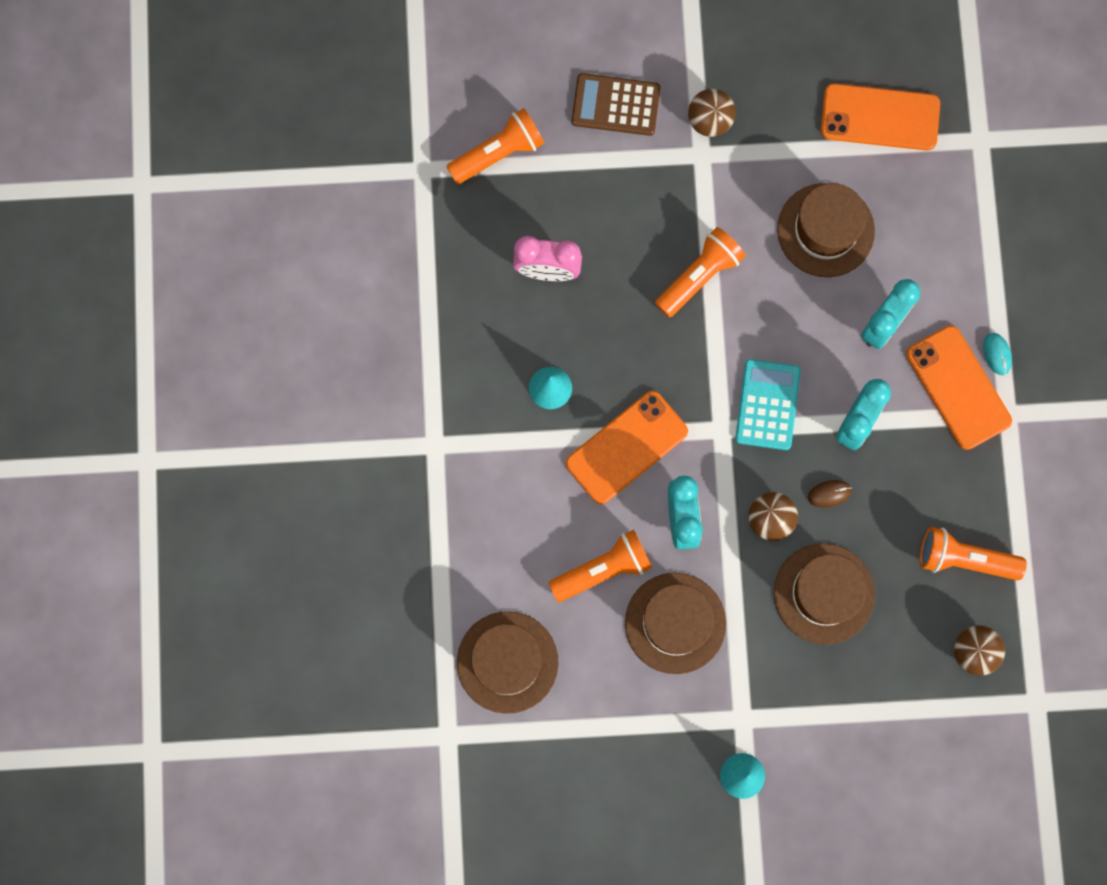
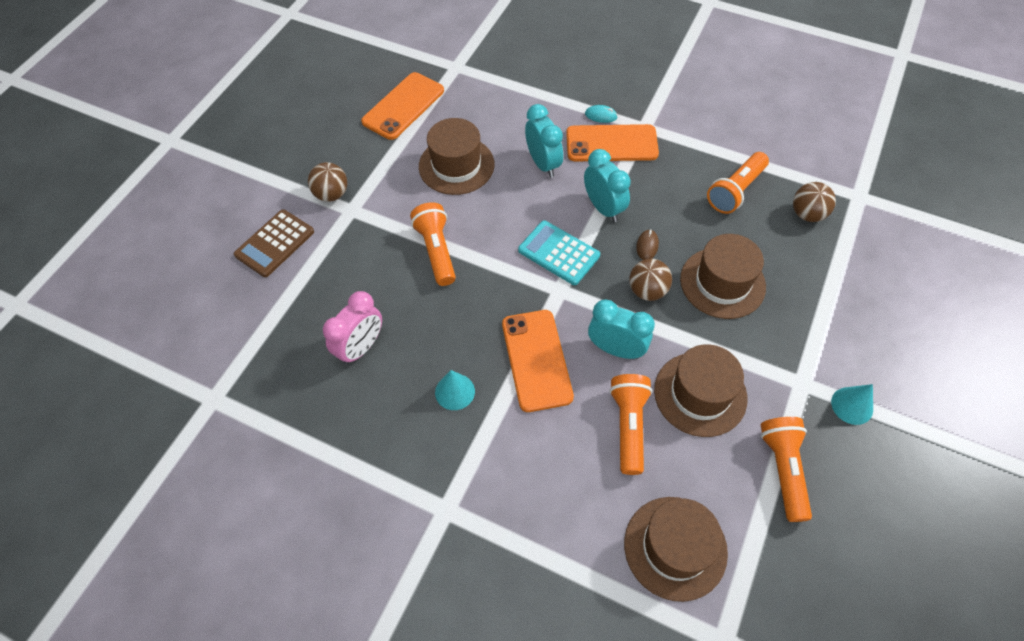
camera: 60 degrees left, 20 degrees down
(498, 153) = (246, 336): orange flashlight -> orange flashlight (783, 469)

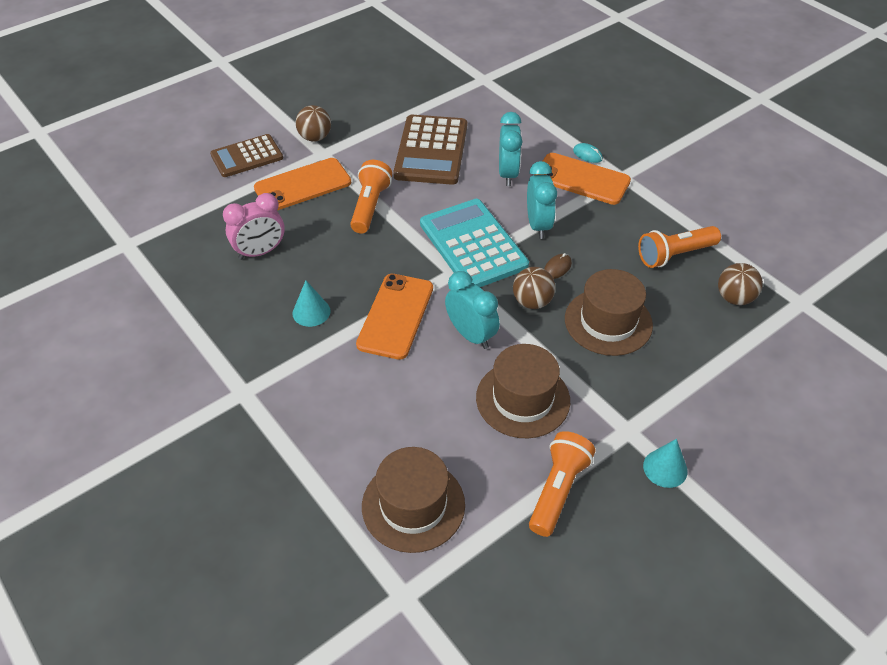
camera: 25 degrees right, 10 degrees down
(403, 106) = (418, 94): orange phone -> orange phone (303, 185)
(456, 165) = (431, 151): brown hat -> brown calculator
(558, 253) = (472, 245): turquoise calculator -> turquoise calculator, size x1.54
(629, 426) = (440, 397): orange flashlight -> none

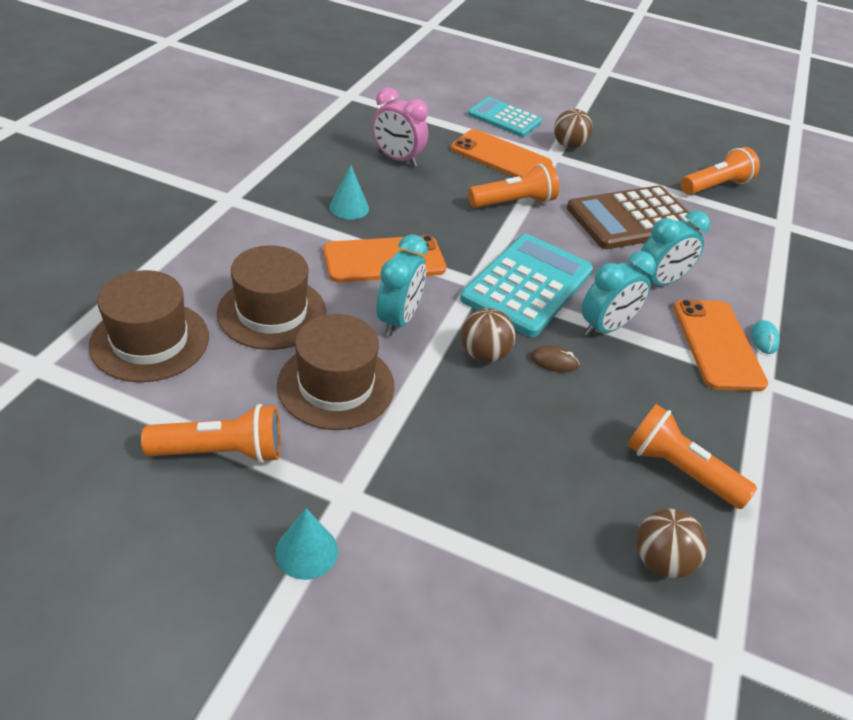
camera: 55 degrees right, 5 degrees down
(247, 156) = (504, 118): brown calculator -> turquoise calculator
(421, 87) = (715, 186): none -> orange flashlight
(608, 322) = (507, 430): brown hat -> brown hat (272, 312)

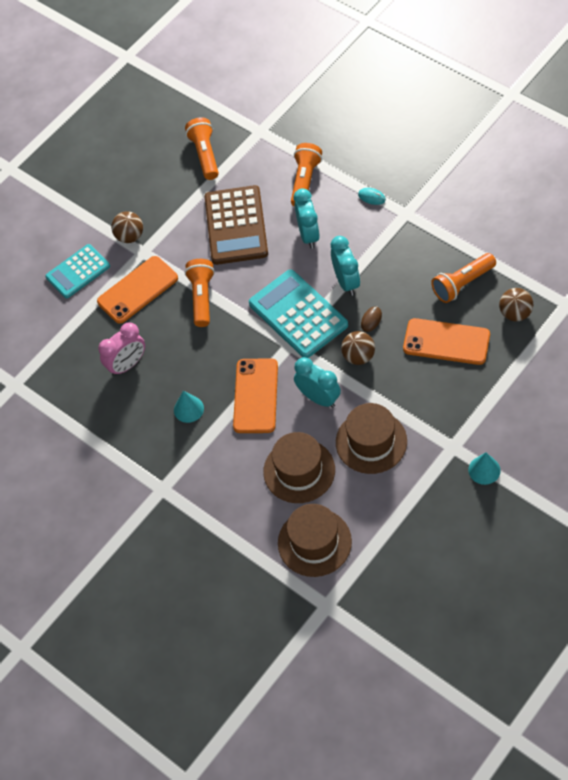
camera: 60 degrees left, 15 degrees up
(222, 451) = (412, 505): orange flashlight -> orange flashlight (305, 181)
(717, 344) = (372, 225): orange phone -> orange phone (446, 342)

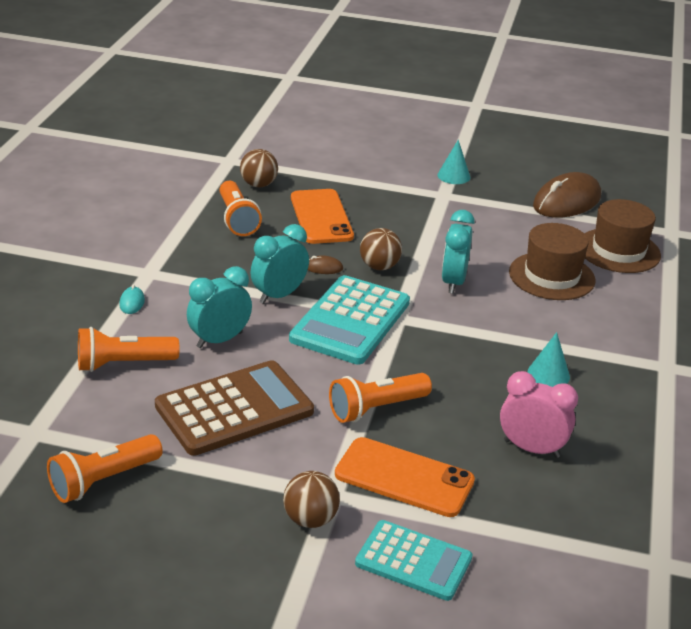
camera: 125 degrees left, 25 degrees down
(255, 396) = (487, 326): orange phone -> none
(371, 442) = (478, 239): brown hat -> none
(407, 544) = (567, 201): none -> brown mouse
(462, 284) = (237, 219): orange flashlight -> orange flashlight turned 45 degrees clockwise

